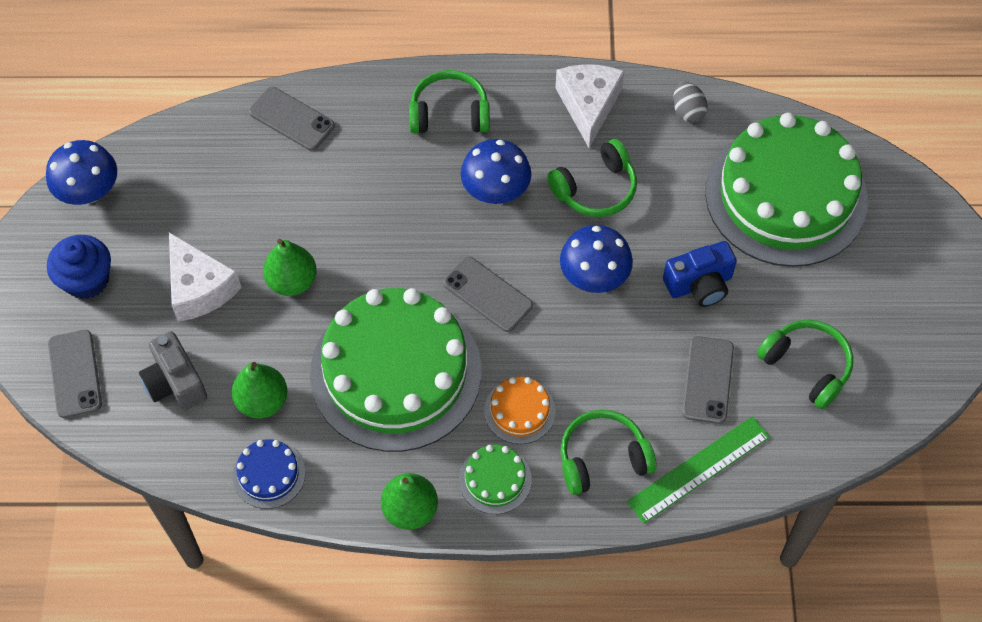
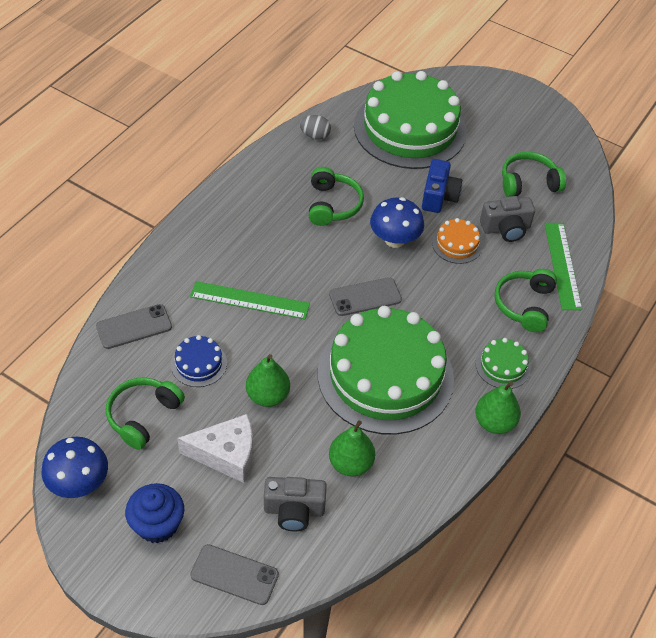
camera: 60 degrees left, 10 degrees down
(269, 474) = (411, 490): blue cake -> blue cake (199, 363)
(400, 194) = (249, 300): none -> green ruler
(449, 113) = (211, 242): green headphones -> green headphones (143, 416)
(495, 191) = (291, 252): blue mushroom -> none
(519, 411) = (462, 327): orange cake -> orange cake (457, 244)
(588, 105) = (269, 175): white cheese -> none
(707, 380) = (506, 228): grey phone -> grey camera

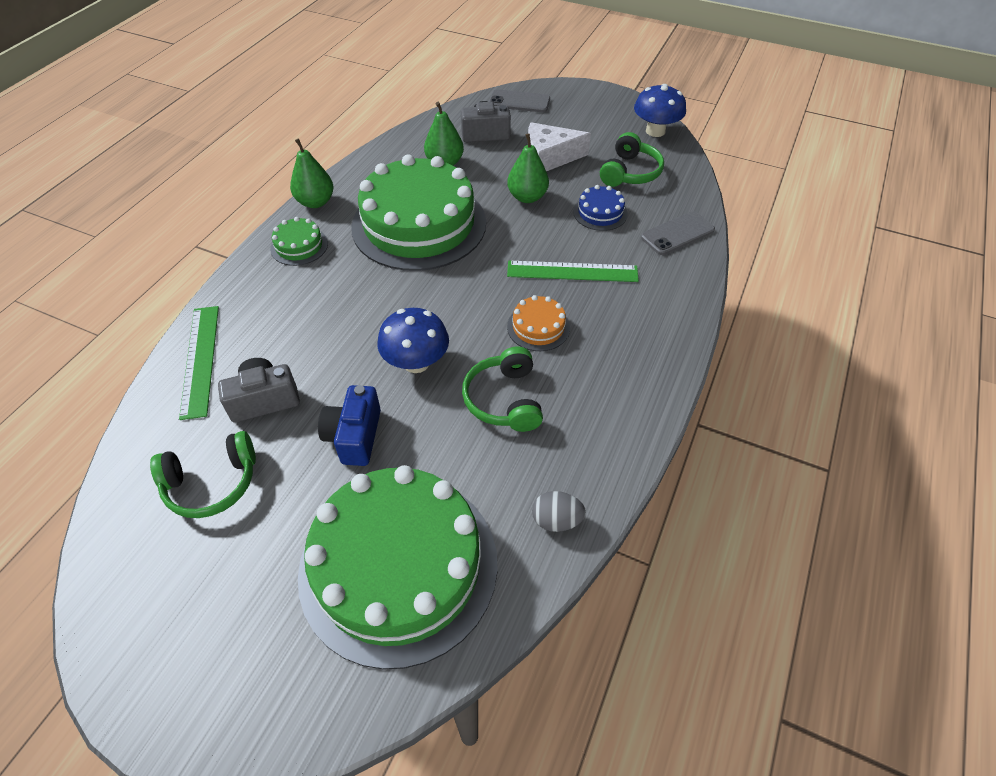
camera: 175 degrees right, 0 degrees up
(157, 525) = (584, 117): blue cupcake -> none
(365, 297) = (447, 291): grey phone -> none
(457, 244) = (334, 368): orange cake -> orange cake (538, 327)
(524, 305) = (262, 306): green headphones -> none

